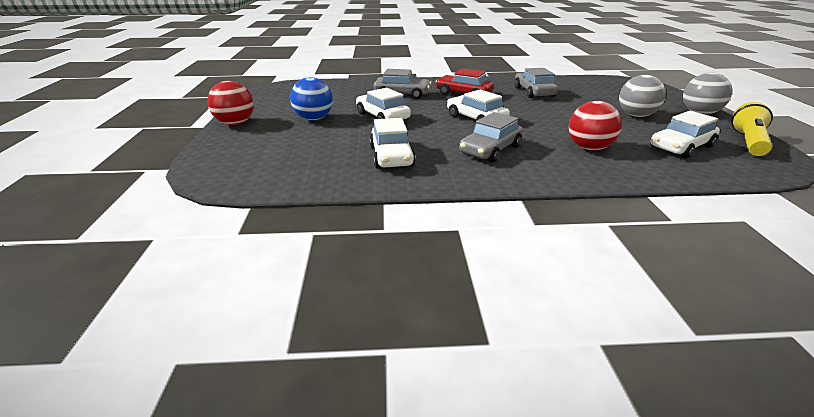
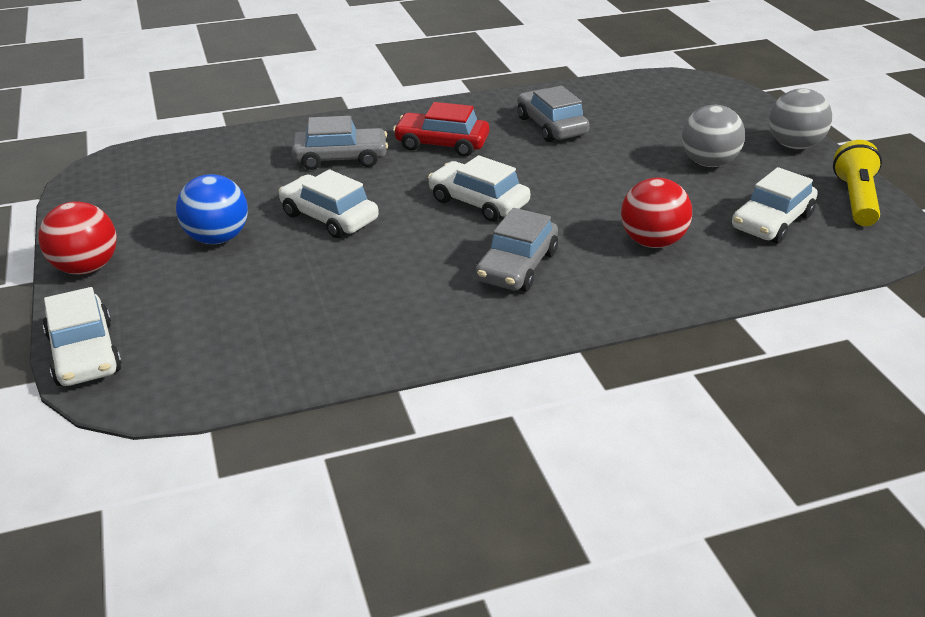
camera: 15 degrees left, 5 degrees up
(391, 156) = (377, 302): white car -> white car (84, 353)

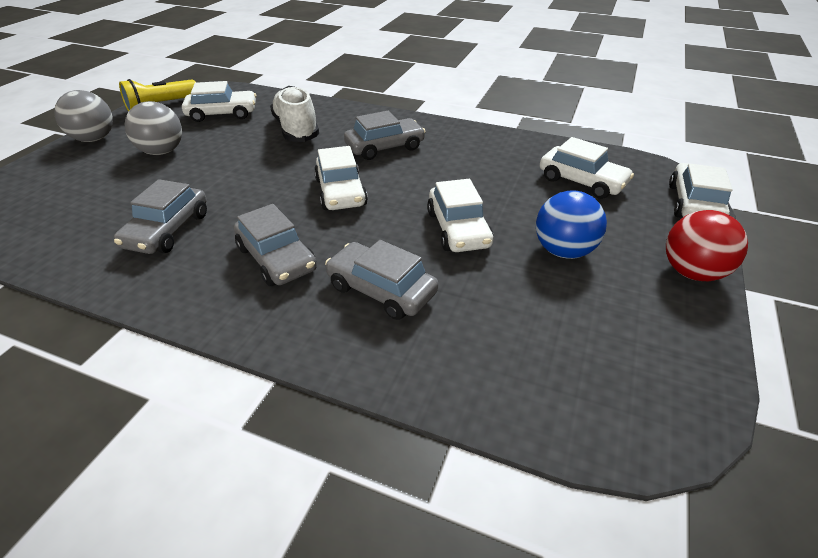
camera: 140 degrees left, 5 degrees up
(239, 325) = (582, 181): none -> white car
(442, 144) = (277, 258): red car -> grey car
(652, 242) = (296, 129): red ball -> white shoe

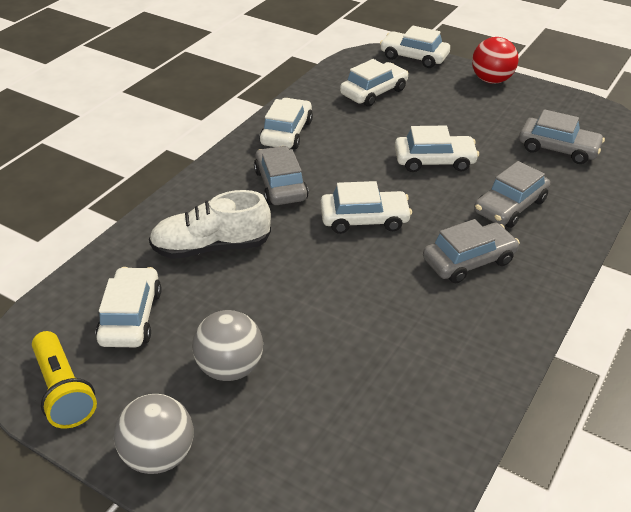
camera: 80 degrees left, 0 degrees up
(168, 230) = (417, 339): grey car -> grey car (558, 149)
(470, 141) = (286, 133): none -> white car
(563, 251) = (466, 120): blue ball -> none

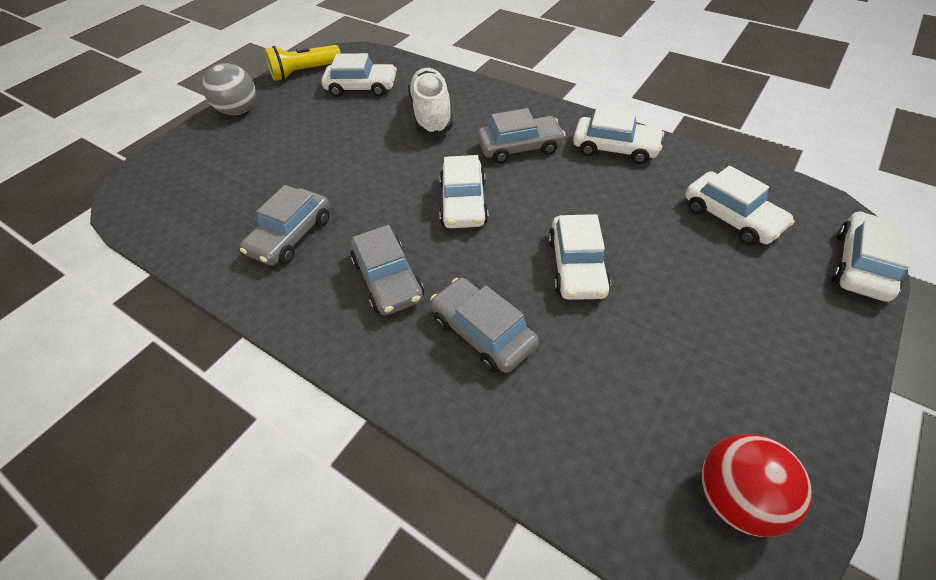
camera: 95 degrees right, 10 degrees up
(230, 368) = (298, 133): grey ball -> none
(491, 80) = (830, 360): red ball -> red ball (736, 497)
(558, 149) = (631, 421): grey car -> grey car (291, 236)

